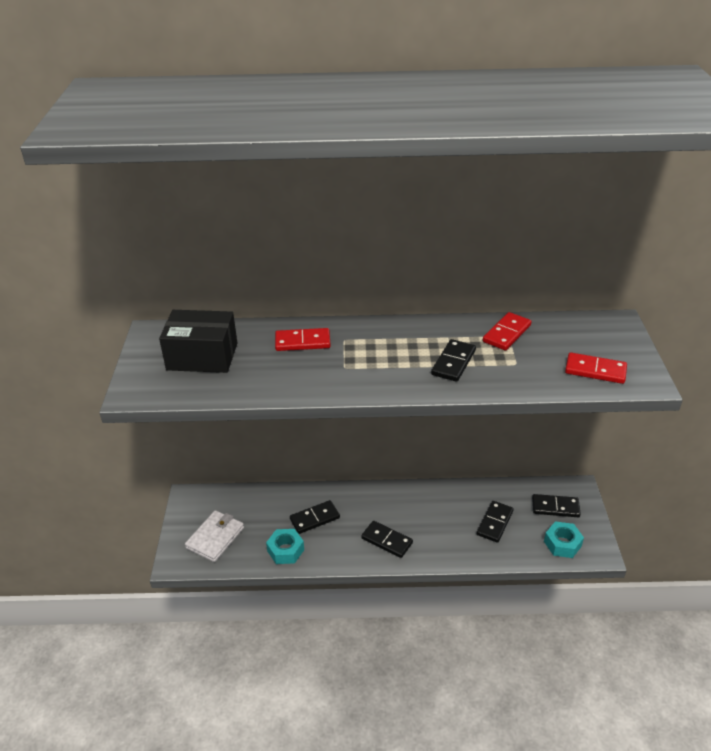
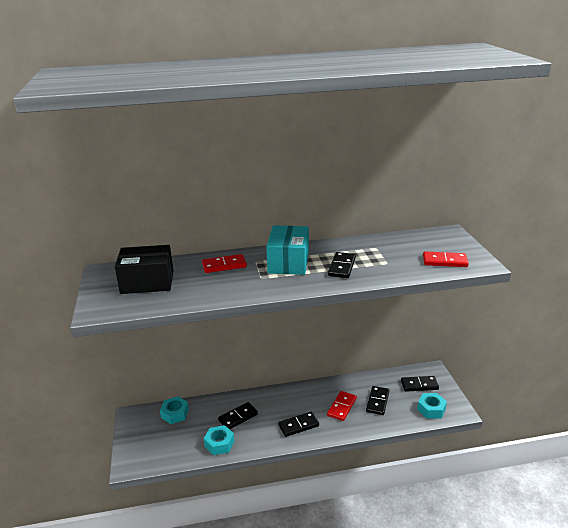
camera: 10 degrees left, 10 degrees down
(215, 538) = (159, 442): white wallet -> none
(239, 502) = (175, 414): none -> turquoise nut
(385, 347) = (288, 262): none -> turquoise box
(387, 540) = (298, 425): black domino -> black domino turned 45 degrees counterclockwise
(507, 333) = (374, 246): red domino -> red domino (342, 407)

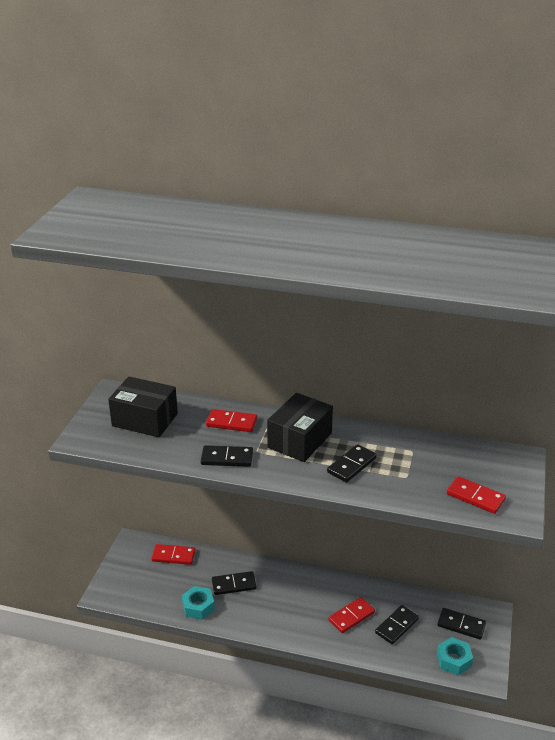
camera: 25 degrees right, 5 degrees up
(175, 414) = (173, 556): turquoise nut -> red domino
(288, 262) = (299, 440): turquoise box -> black box
(298, 425) = (290, 619): black domino -> black domino (227, 458)

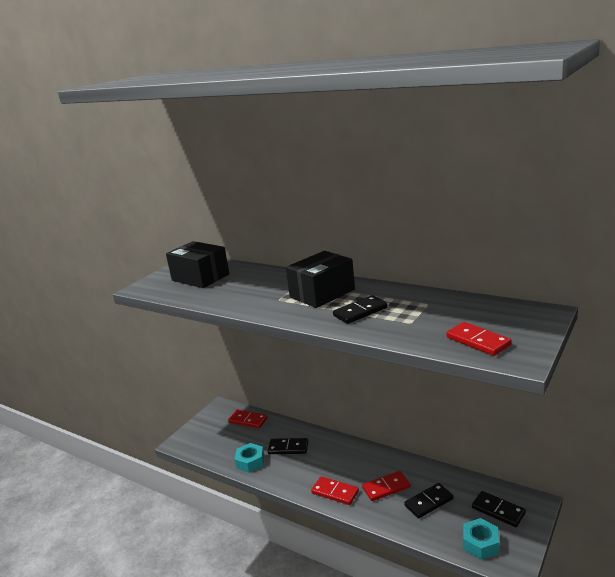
camera: 20 degrees right, 10 degrees down
(227, 458) = (249, 303): black domino -> none
(231, 423) = (270, 280): red domino -> red domino (335, 492)

